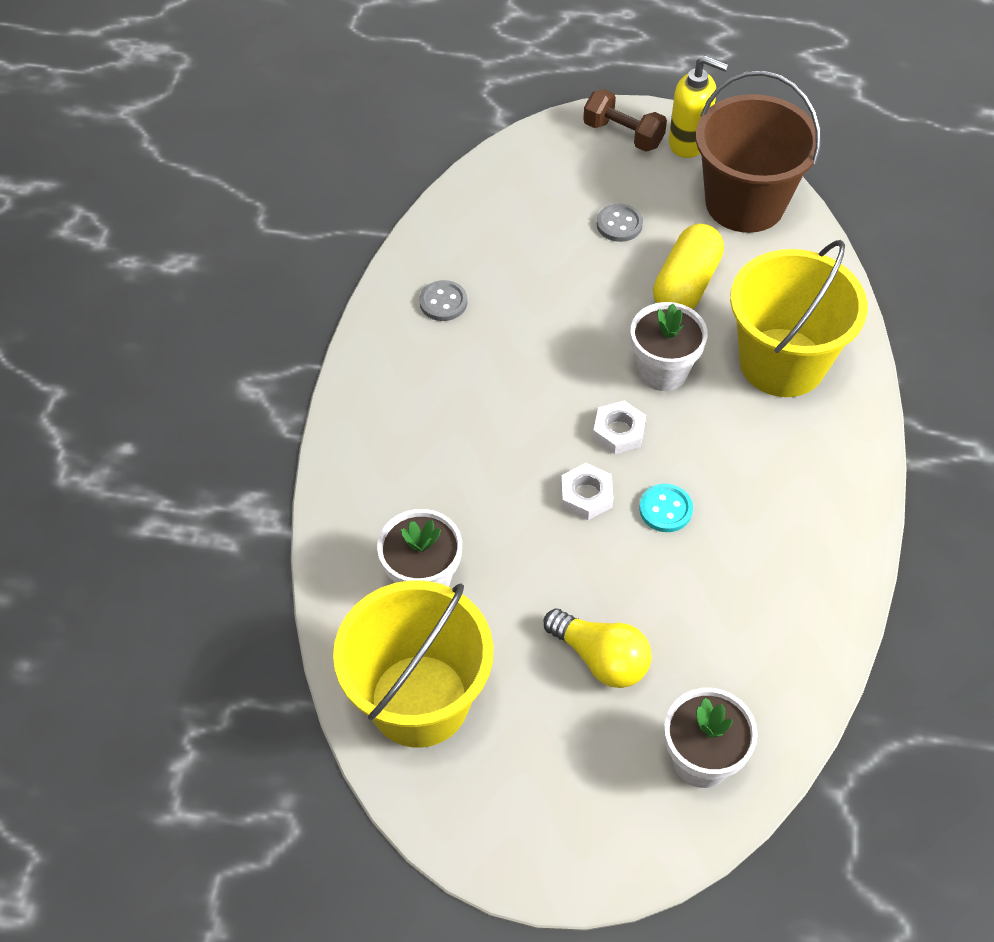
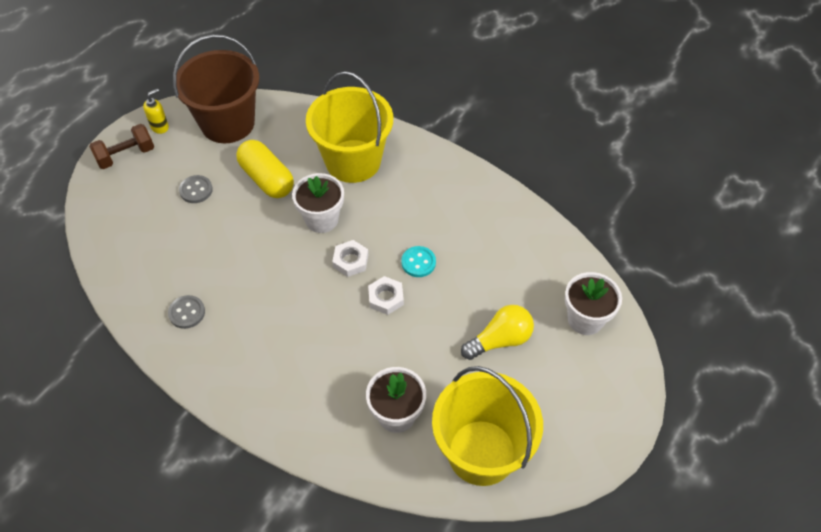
camera: 65 degrees left, 0 degrees up
(689, 143) = (160, 127): yellow soap dispenser -> yellow soap dispenser, size x0.61

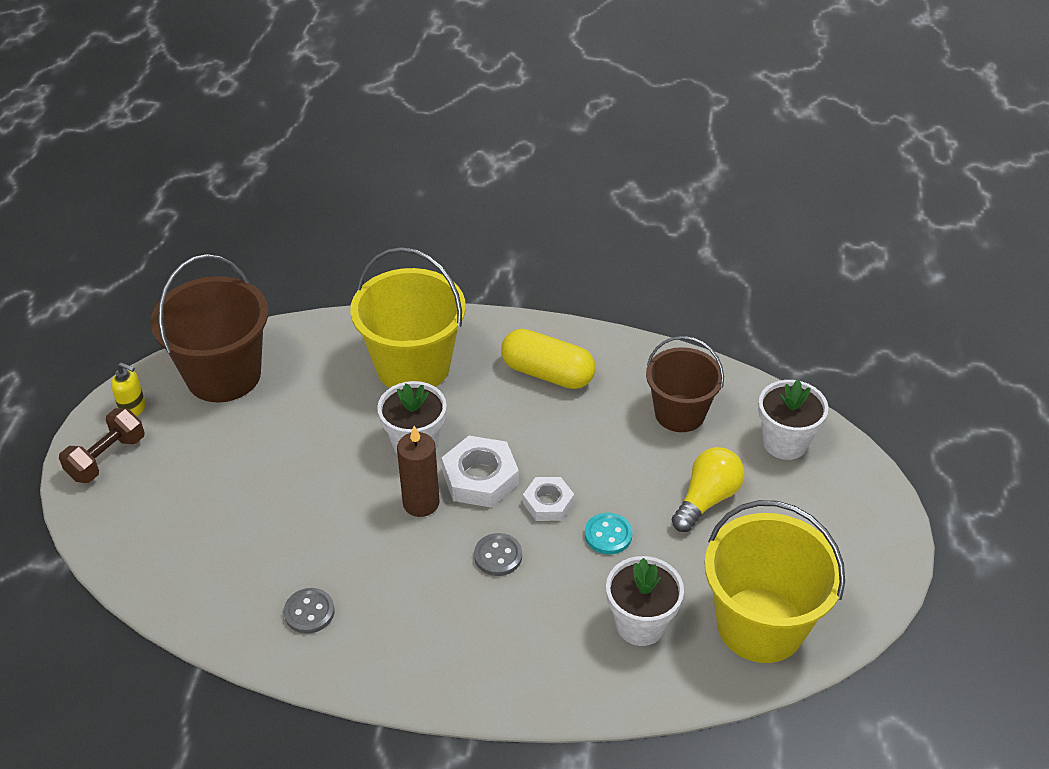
camera: 25 degrees left, 10 degrees down
(160, 127) = (133, 409): yellow soap dispenser -> yellow soap dispenser turned 90 degrees clockwise
(196, 190) = (230, 466): grey button -> grey button (498, 556)
(267, 179) = (316, 422): yellow capsule -> yellow capsule (547, 373)
(301, 264) = (421, 503): none -> brown candle
(350, 261) = (480, 478): white nut -> white nut, size x1.57
(418, 262) = (562, 450): turquoise button -> turquoise button (608, 535)
(519, 266) = (679, 413): none -> brown bucket

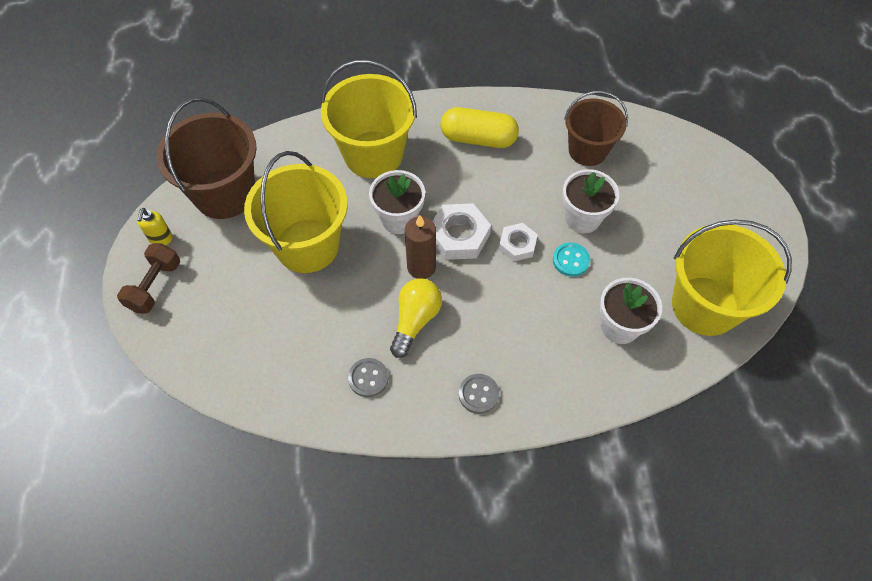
camera: 15 degrees left, 15 degrees up
(133, 409) = (161, 238): yellow soap dispenser -> yellow soap dispenser turned 90 degrees clockwise
(296, 451) = (307, 245): none -> yellow bucket
(498, 556) = (495, 297): grey button -> grey button (478, 394)
(706, 499) = (631, 215): yellow light bulb -> yellow light bulb (415, 320)
(785, 442) = (671, 157): white flower pot -> white flower pot (582, 218)

